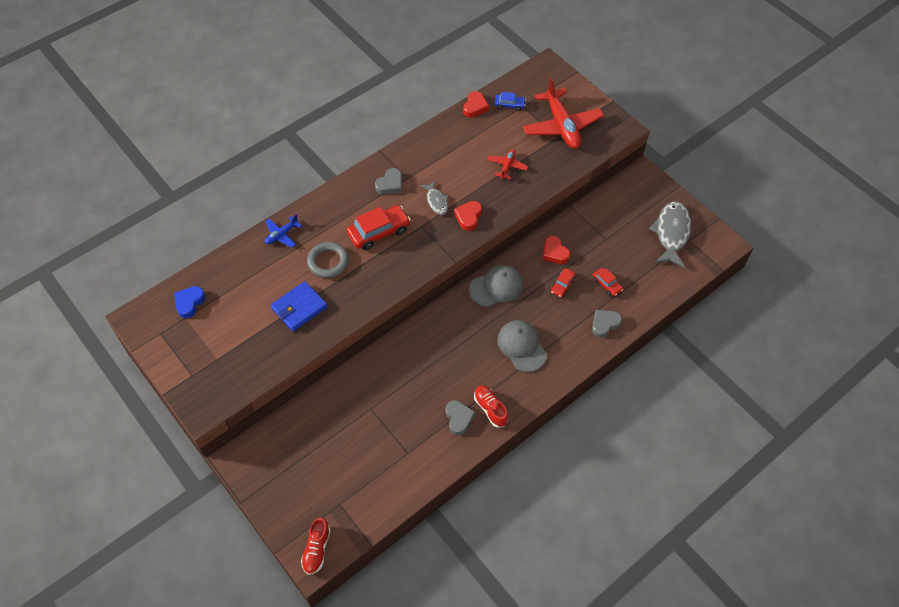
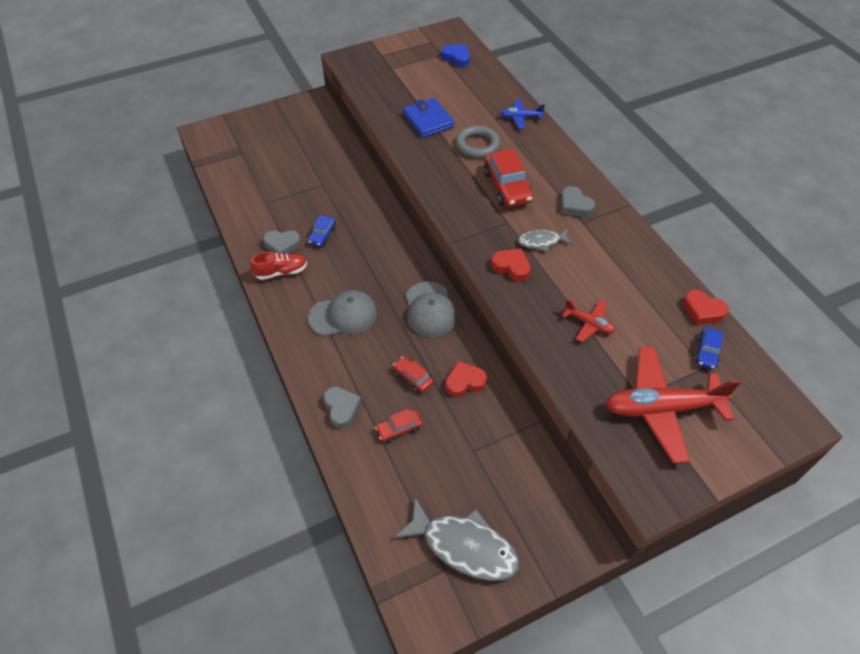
camera: 105 degrees right, 5 degrees down
(281, 235) = (520, 117): blue plane -> blue plane turned 60 degrees counterclockwise
(316, 549) = (211, 136): red shoe -> none
(437, 388) = (322, 235): none -> blue car

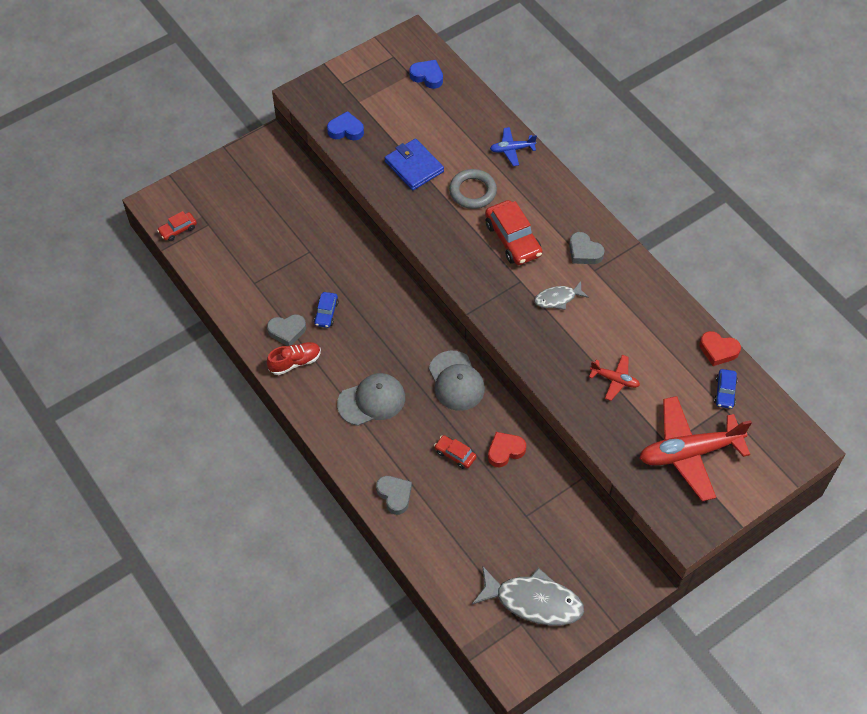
camera: 10 degrees left, 5 degrees up
(375, 87) = (346, 130): none -> blue heart
(399, 428) = (453, 506): red car -> red car (178, 230)
(511, 267) = (533, 331): red heart -> none

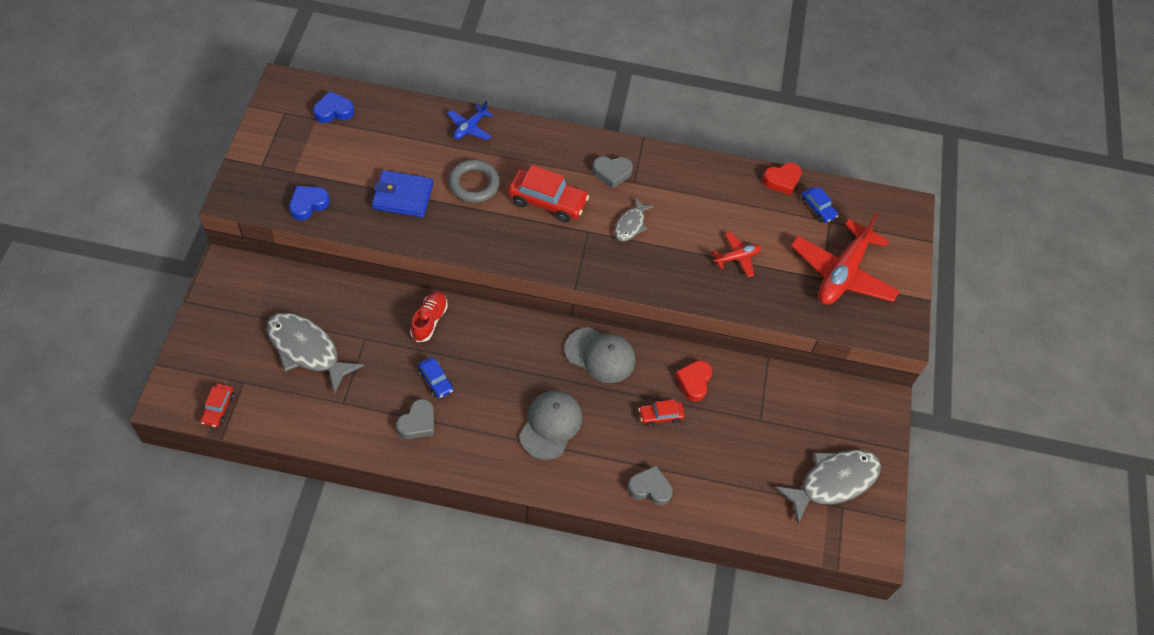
camera: 50 degrees left, 0 degrees up
(266, 232) = (307, 350): none -> grey fish
(295, 362) = (452, 444): red shoe -> red shoe (429, 320)

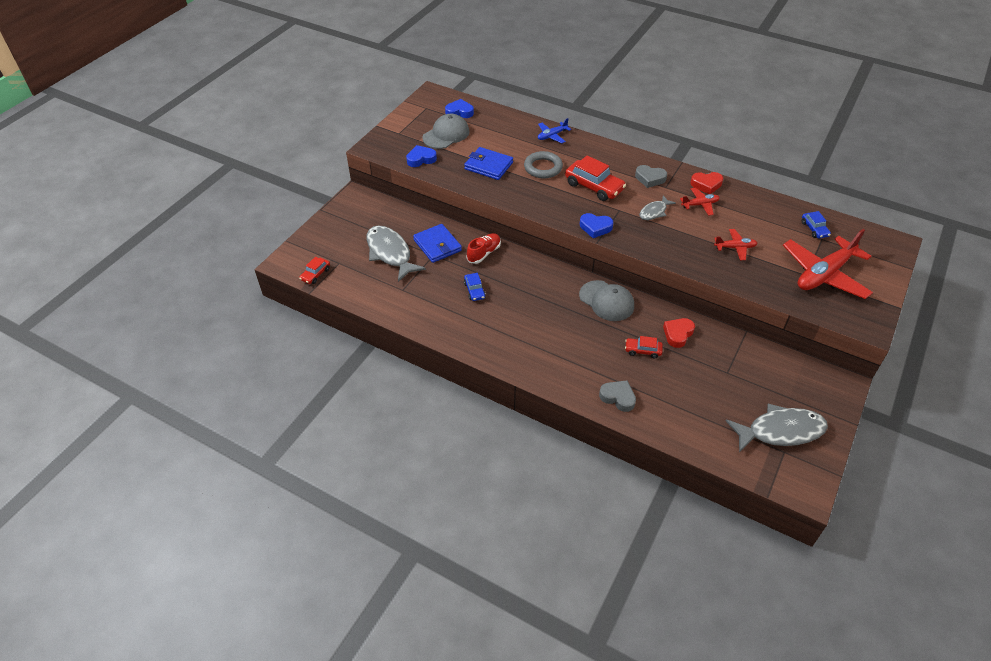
camera: 25 degrees right, 10 degrees down
(365, 322) = (437, 245): none -> blue wallet
(417, 423) = (451, 313): grey heart -> none
(551, 425) = (552, 337): grey cap -> grey cap (446, 134)
(567, 266) = (595, 227): none -> blue heart
(681, 201) = (700, 205): none -> red plane
(782, 180) = (788, 206): red heart -> red heart (706, 185)

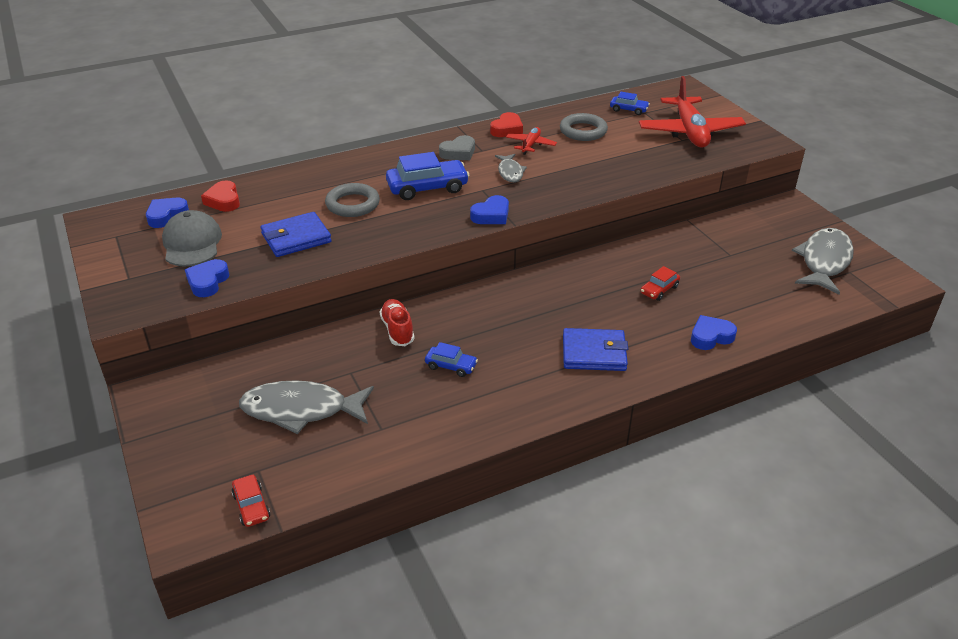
camera: 55 degrees left, 10 degrees down
(437, 245) = (338, 361): blue wallet -> blue wallet (594, 353)
(552, 136) = (308, 176): blue plane -> none
(594, 187) = (427, 188): red car -> blue car
(606, 301) = (567, 279): grey cap -> none
(618, 397) = (710, 337): grey heart -> blue heart
(678, 334) = (656, 258): red heart -> red heart (223, 201)
(735, 247) = (610, 155): red plane -> none
(751, 220) = (583, 131): none -> grey ring

